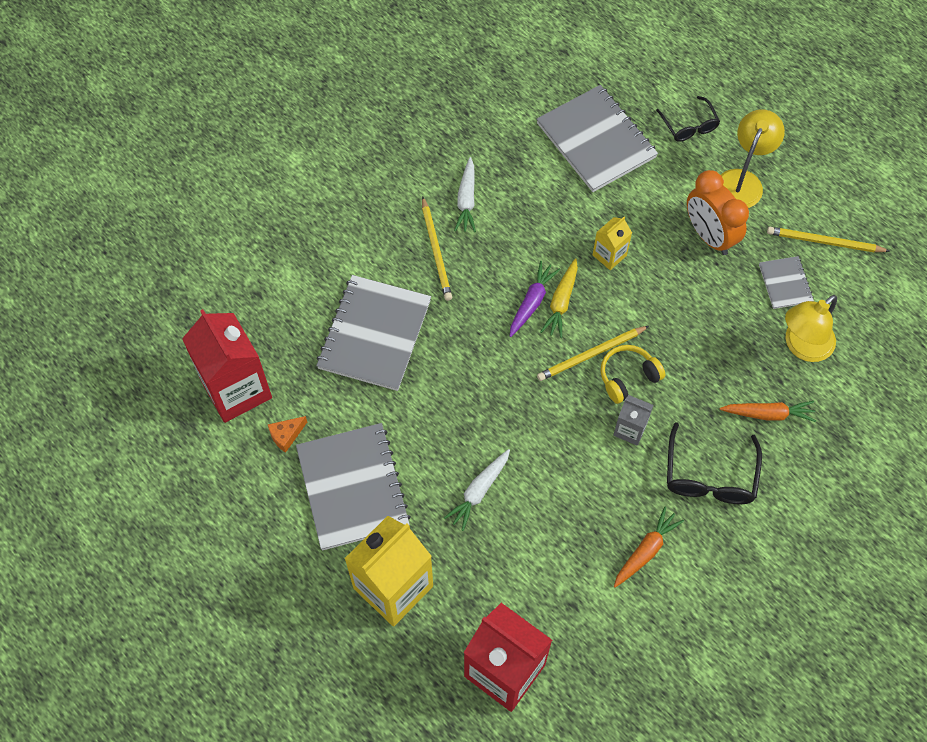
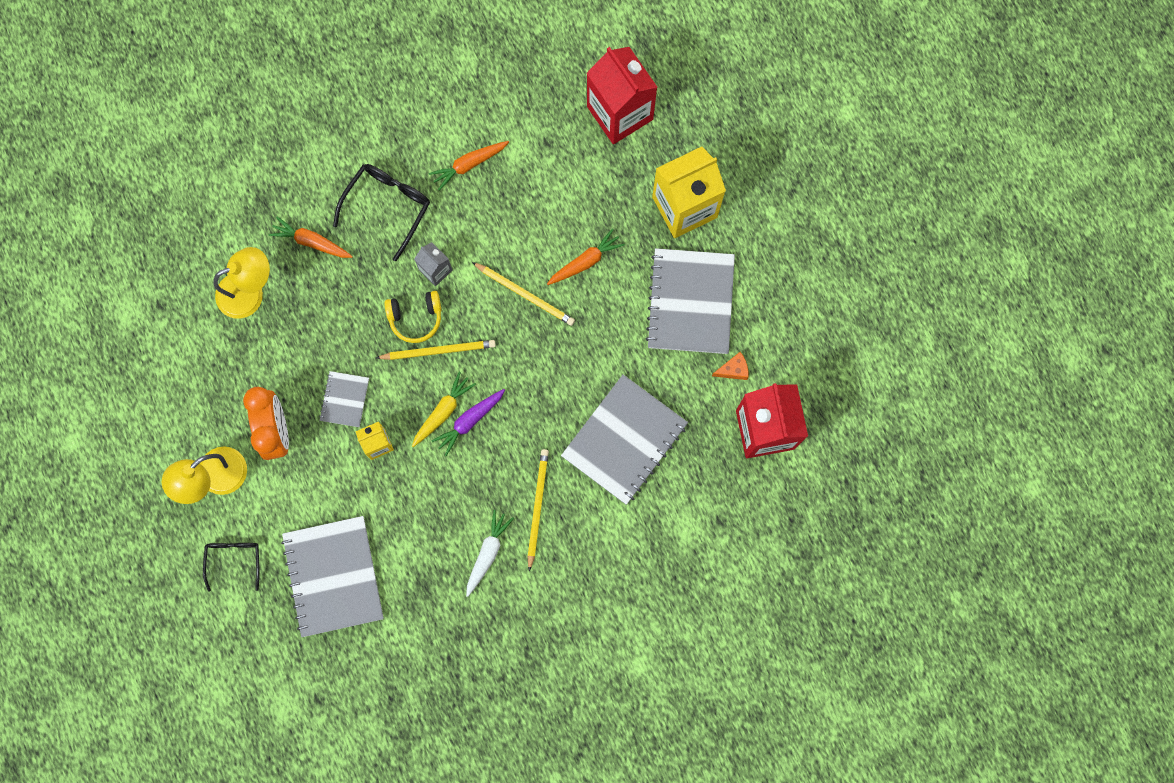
camera: 160 degrees left, 15 degrees up
(479, 491) = (585, 261): white carrot -> orange carrot
(785, 283) = (232, 357): grey notebook -> grey notebook (345, 399)
(824, 242) = (173, 386): yellow pencil -> yellow pencil (525, 294)

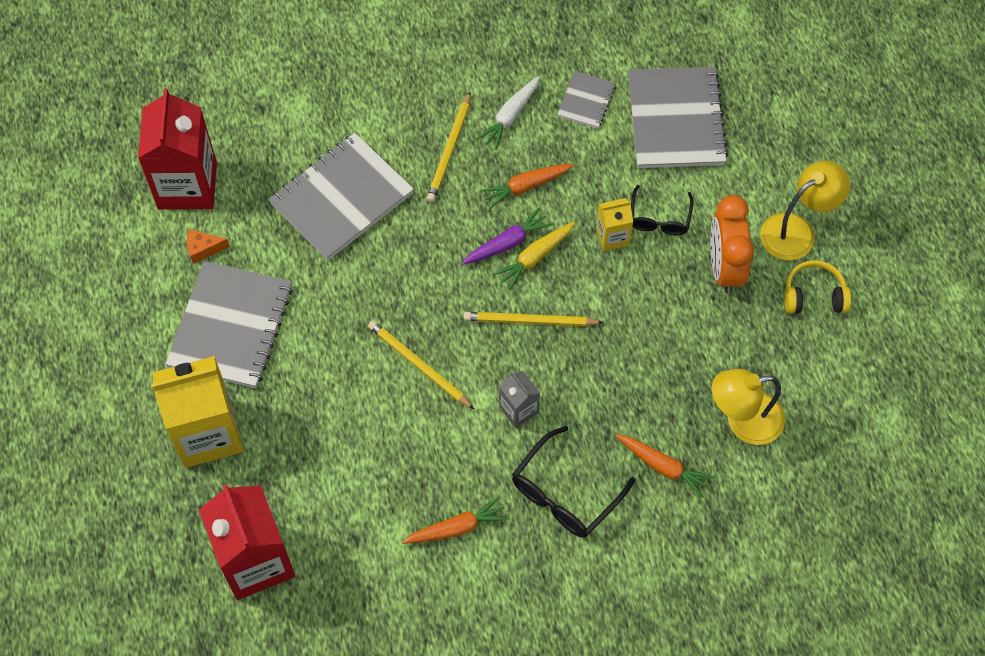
camera: 170 degrees left, 15 degrees down
(234, 560) = (780, 150): black glasses -> black glasses (659, 218)
(345, 399) = (643, 287): grey notebook -> grey notebook (586, 101)
(415, 318) = (550, 360): yellow headphones -> yellow headphones (814, 295)
(585, 261) = (340, 390): orange carrot -> orange carrot (526, 186)

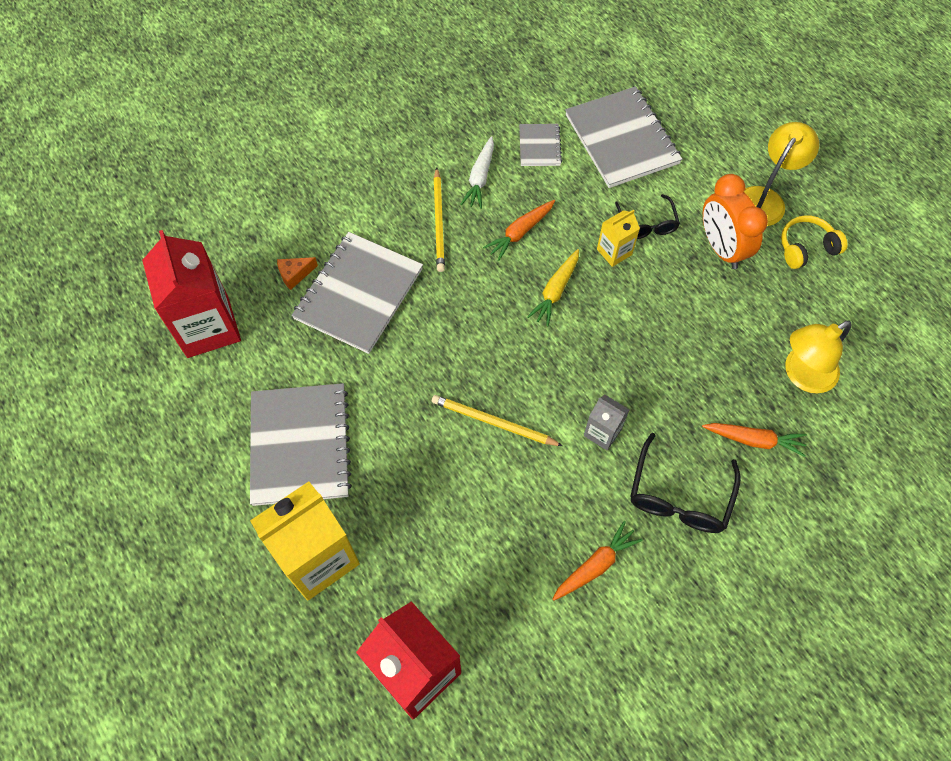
camera: 20 degrees left, 0 degrees up
(203, 249) = (246, 381): orange cheese -> orange cheese (295, 274)
(507, 243) = (525, 286): purple carrot -> none
(529, 321) = (576, 348): yellow pencil -> none

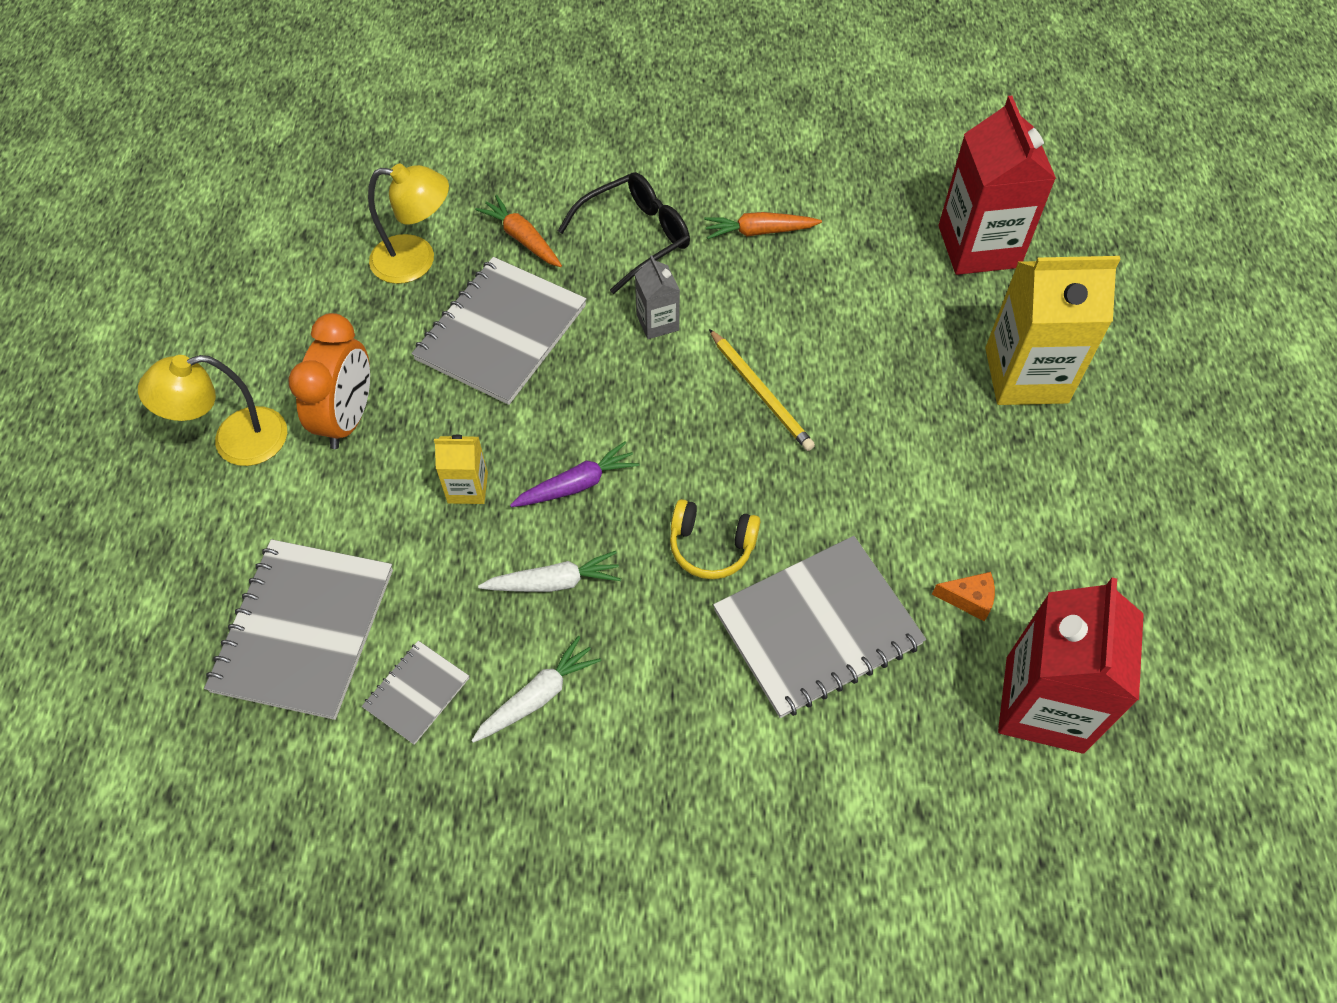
camera: 145 degrees left, 5 degrees down
(295, 274) = (887, 709): orange cheese -> orange cheese (968, 599)
(300, 445) = (991, 489): grey notebook -> grey notebook (501, 333)
(439, 222) = (644, 664): yellow pencil -> none
(520, 232) = (553, 582): orange carrot -> white carrot
(555, 291) = (577, 484): yellow carrot -> purple carrot
(647, 224) = (396, 496): black glasses -> none
(806, 248) = (262, 364): yellow headphones -> yellow headphones (711, 546)

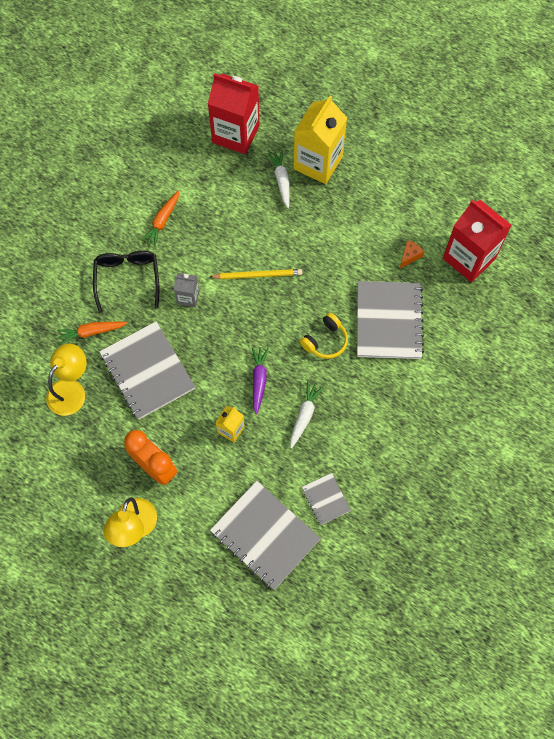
camera: 60 degrees left, 10 degrees up
(537, 696) = (356, 449): white carrot -> white carrot (281, 181)

